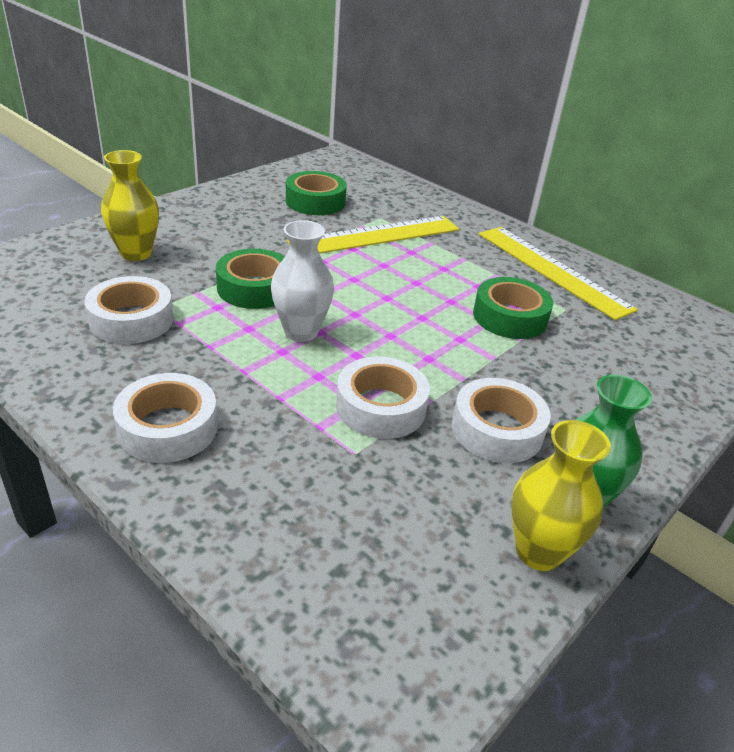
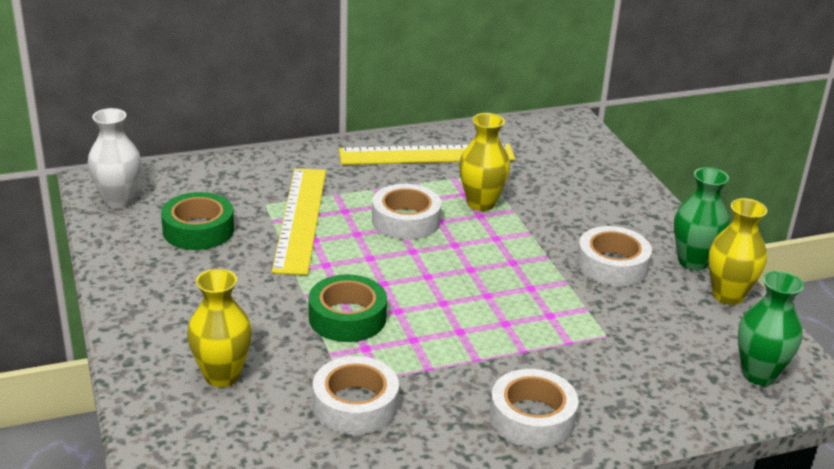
camera: 60 degrees left, 5 degrees down
(301, 332) = (437, 312): white vase -> white vase (118, 201)
(380, 407) = (561, 306): white tape -> white tape (406, 220)
(382, 622) = (759, 374): none -> green vase
(510, 317) = (481, 203): green tape -> yellow vase

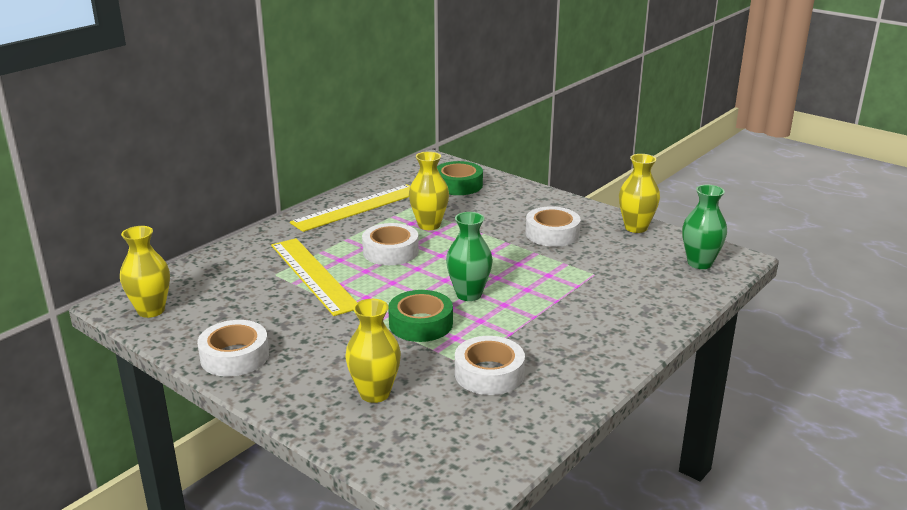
camera: 30 degrees left, 5 degrees down
(118, 201) = (151, 310): white vase -> yellow vase
(198, 230) = (242, 308): green tape -> green tape (458, 185)
(532, 418) = (606, 336): white tape -> white tape (234, 356)
(693, 262) = (596, 216): green vase -> green vase (469, 294)

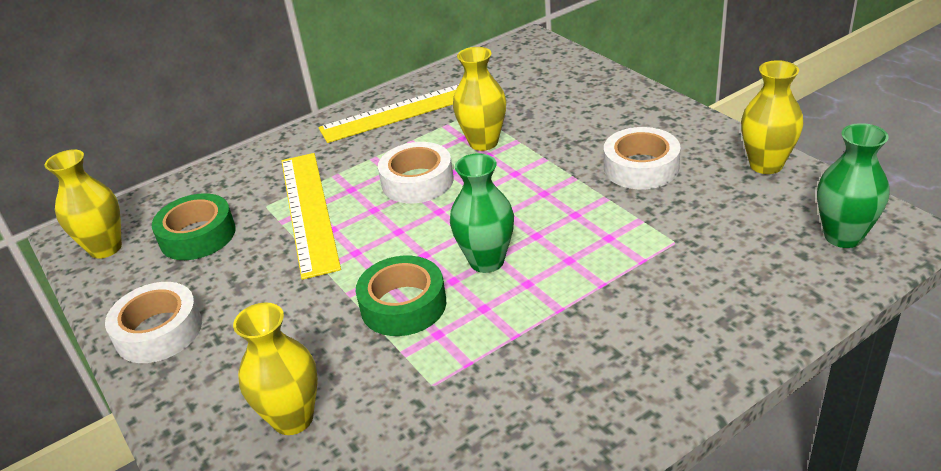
camera: 20 degrees right, 10 degrees up
(458, 185) = (547, 81): green tape -> green tape (198, 235)
(489, 374) = (456, 406): white tape -> none

